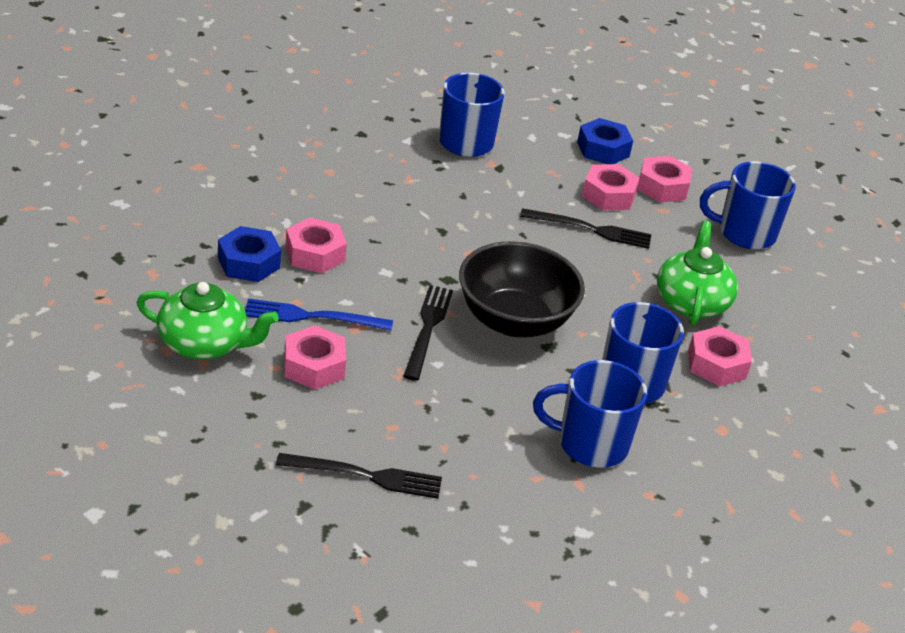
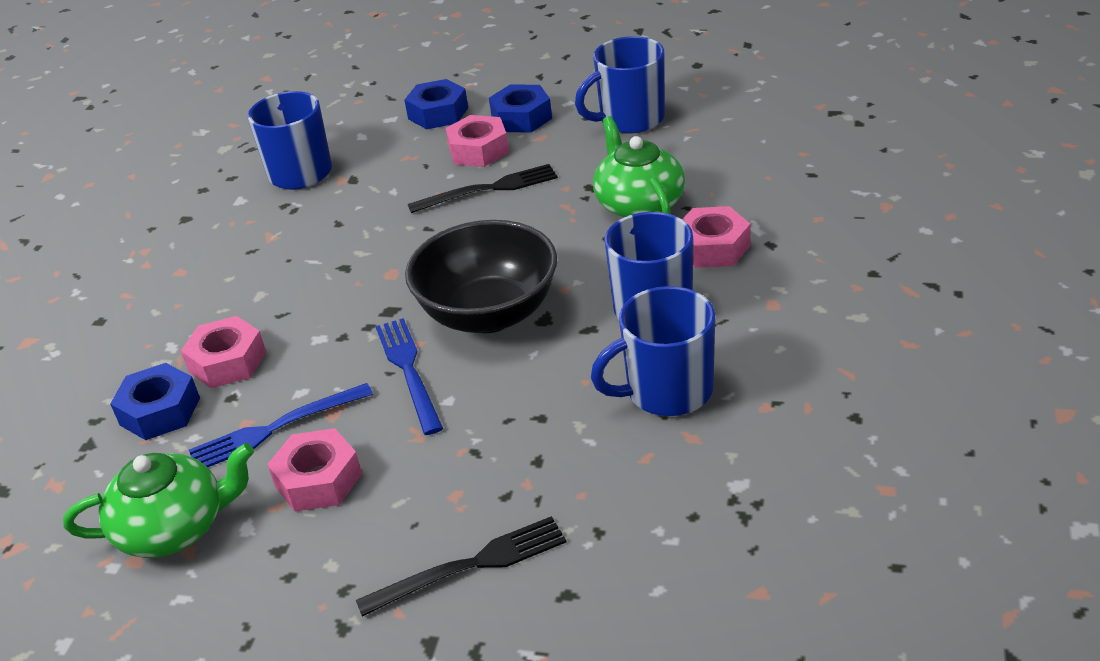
camera: 20 degrees left, 0 degrees up
(428, 329) = (409, 371): black fork -> blue fork
(662, 187) = (521, 118): pink nut -> blue nut

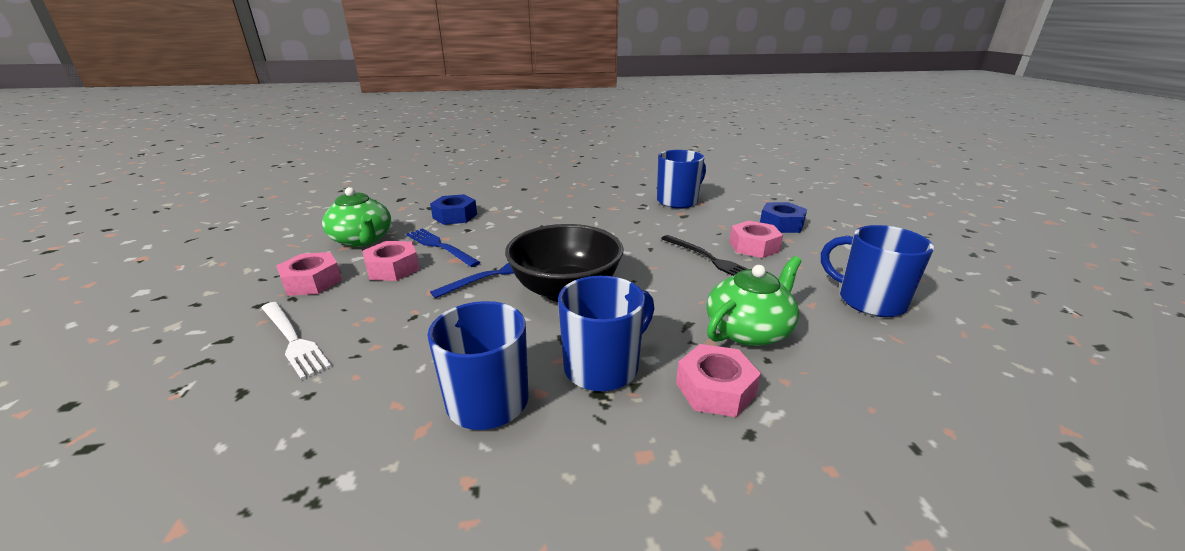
camera: 65 degrees right, 10 degrees down
(227, 362) = (497, 222): pink nut -> pink nut (312, 282)
(470, 566) = (293, 339): black fork -> white fork
(521, 118) = (812, 253): blue nut -> none

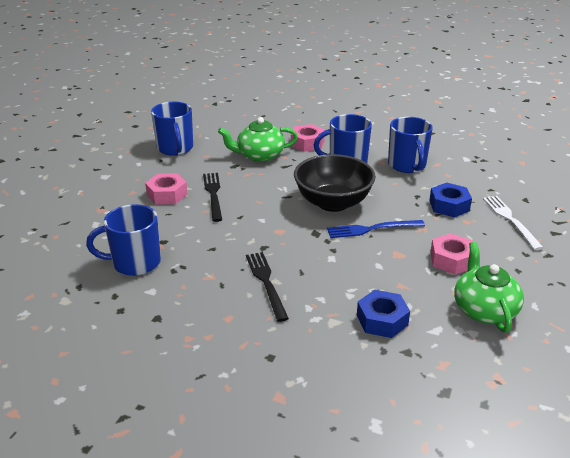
camera: 150 degrees left, 5 degrees up
(312, 282) = (516, 265): pink nut -> none
(440, 246) = (408, 274): blue fork -> none
(564, 214) = (266, 283): none -> black fork
(781, 224) = (107, 205): blue nut -> blue nut (449, 206)

